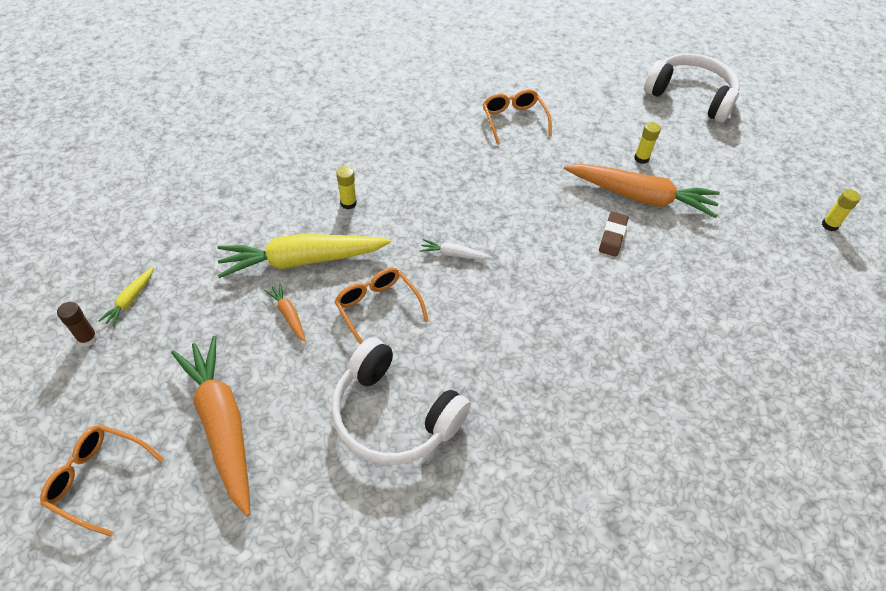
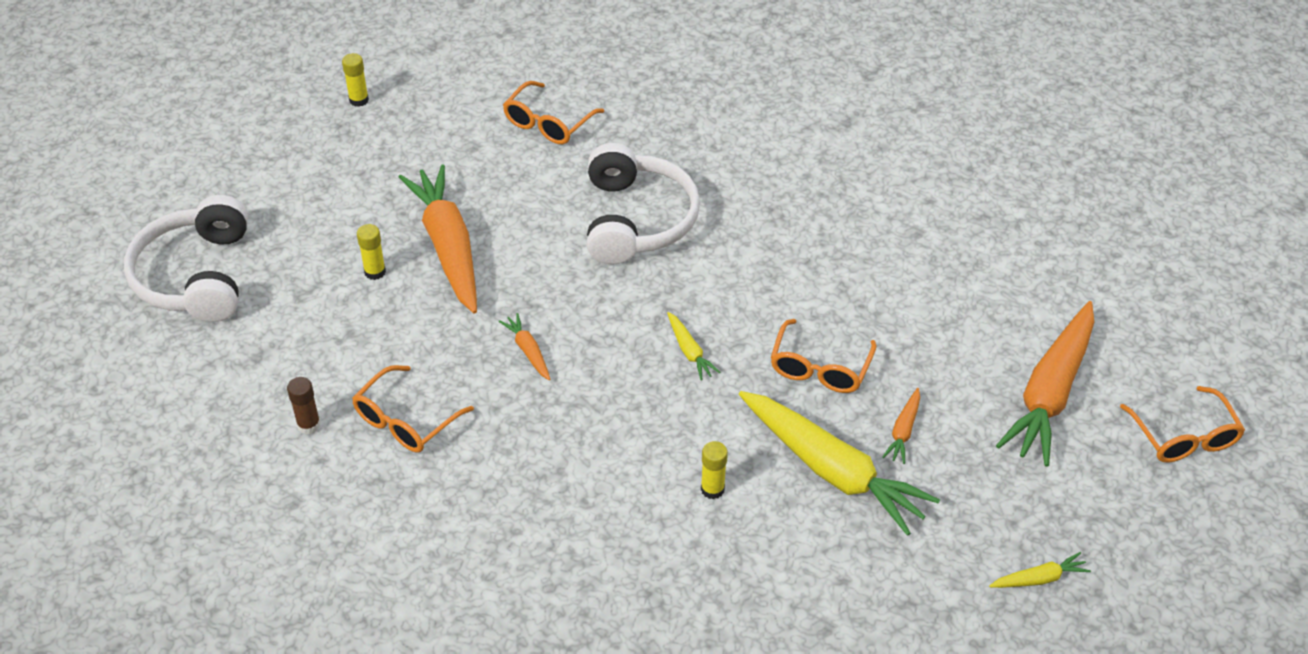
camera: 125 degrees left, 5 degrees down
(88, 338) = (1111, 572): brown glue stick -> brown glue stick (309, 425)
(394, 415) = (908, 288): white headphones -> white headphones (636, 220)
(453, 254) = (689, 351): white carrot -> yellow carrot
(521, 186) = (528, 351): none -> orange carrot
(612, 236) = (534, 243): brown eraser -> none
(742, 312) = (548, 123): none -> orange glasses

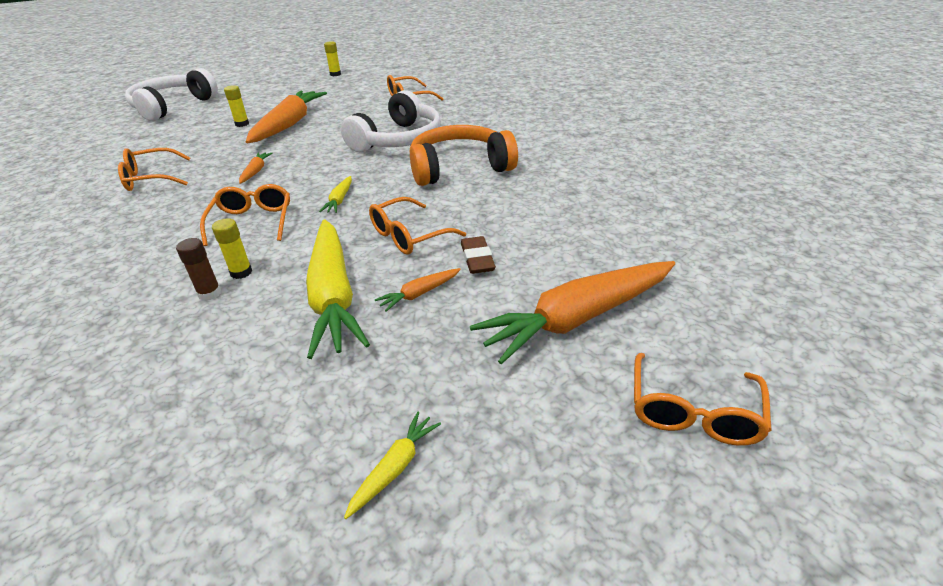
camera: 35 degrees right, 10 degrees down
(309, 425) = (111, 165): brown glue stick -> brown glue stick (209, 293)
(634, 425) = (252, 222): none -> orange glasses
(764, 243) = (459, 168): none -> orange headphones
(912, 367) = (477, 259): none -> brown eraser
(1039, 578) = (395, 467): yellow carrot -> yellow carrot turned 75 degrees counterclockwise

